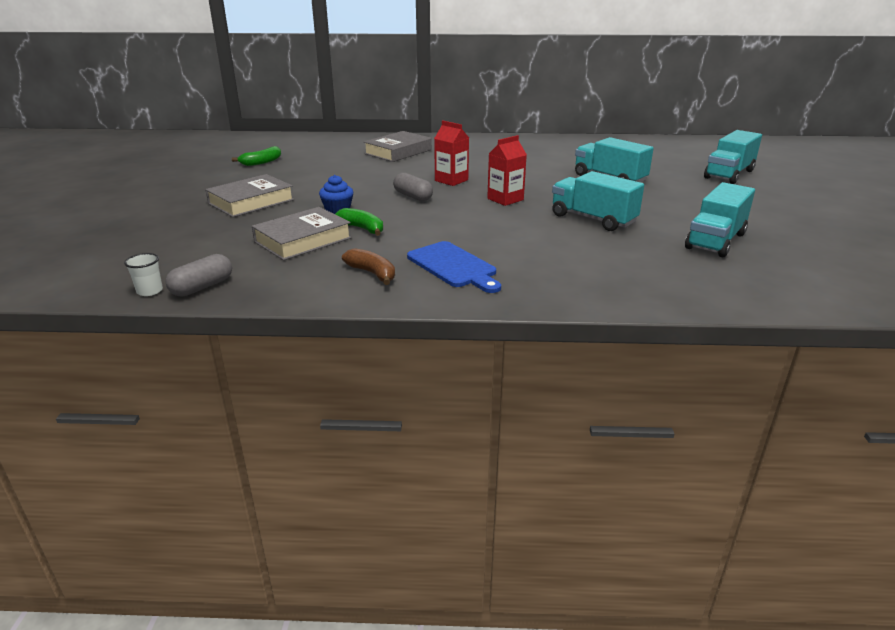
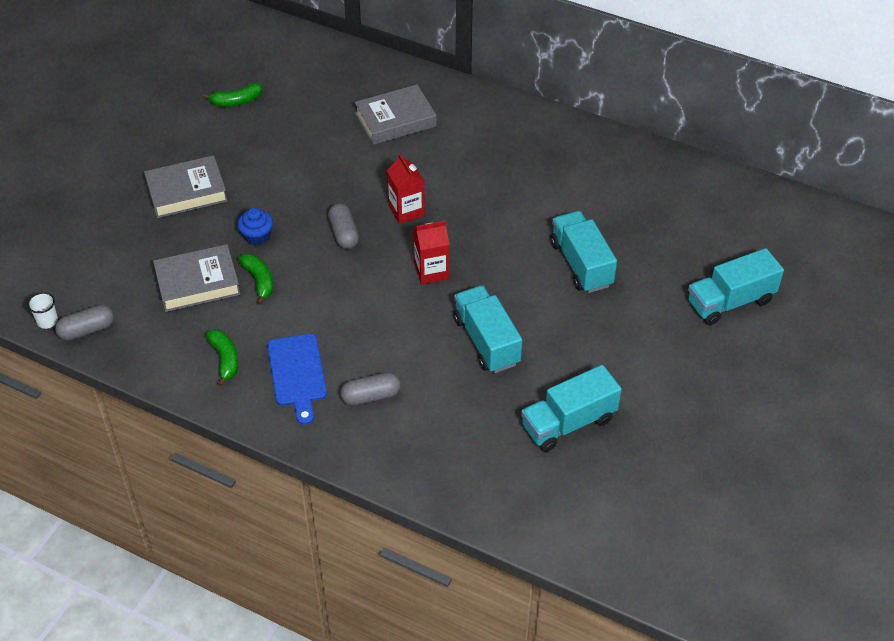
camera: 25 degrees right, 20 degrees up
(372, 273) = (225, 359): brown banana -> green banana
(537, 263) = (371, 396): none -> grey capsule

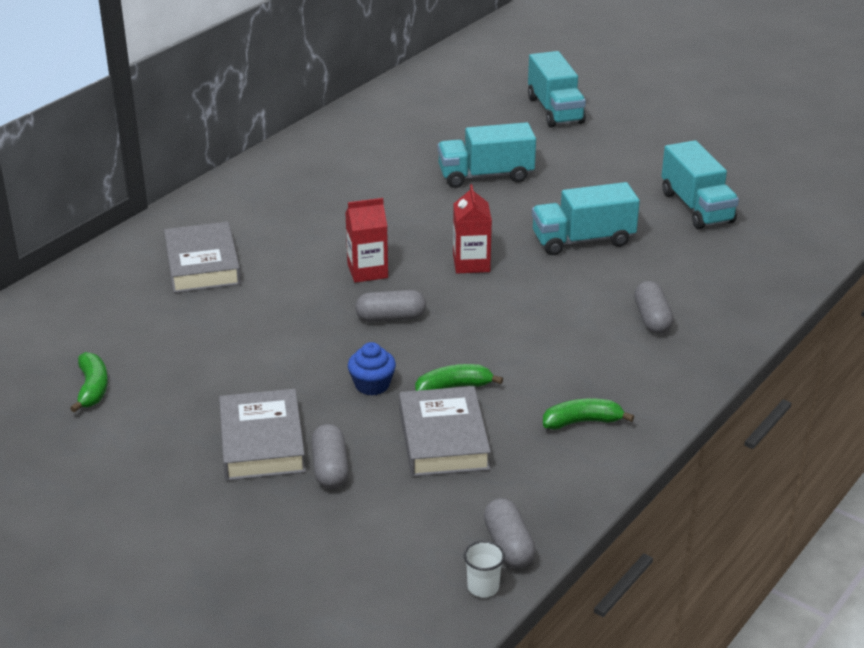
camera: 80 degrees left, 15 degrees down
(162, 229) = (330, 468): none -> grey capsule
(297, 374) = (613, 367): blue cutting board -> none

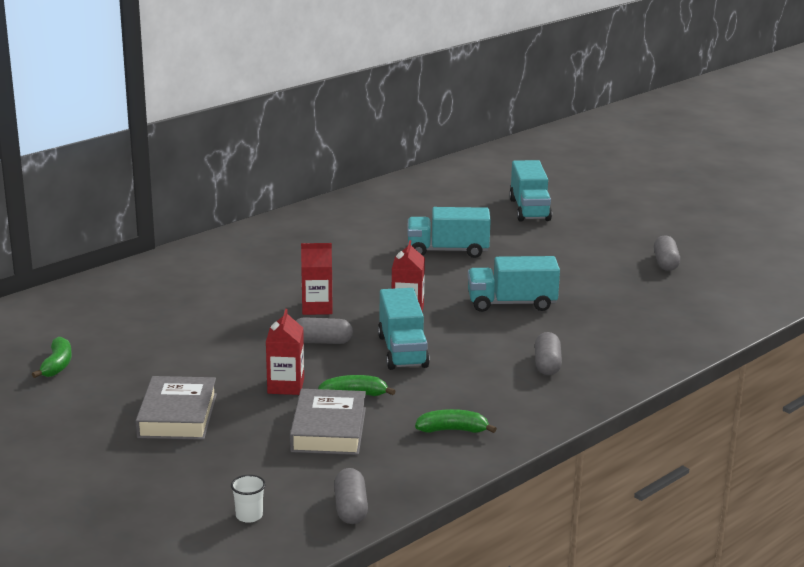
camera: 10 degrees right, 10 degrees down
(202, 264) = (182, 291): grey book -> none
(330, 468) = (225, 439): grey capsule -> grey capsule (666, 263)
(372, 385) = (285, 386): blue cupcake -> red carton
(483, 587) = (316, 534): white cup -> white cup (249, 516)
(696, 207) = (623, 289): turquoise truck -> turquoise truck (402, 351)

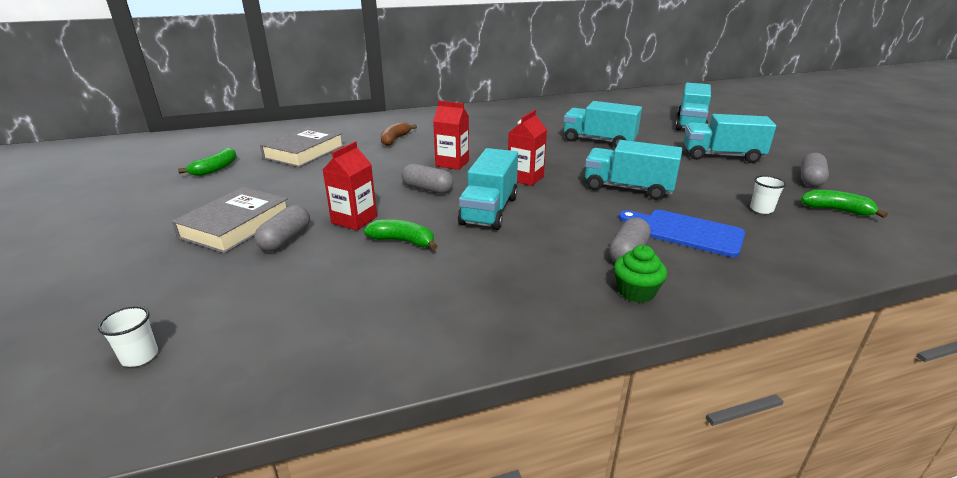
camera: 25 degrees right, 5 degrees up
(219, 289) = (395, 139): none -> brown banana
(329, 429) = (341, 272): grey book -> grey book (304, 152)
(350, 508) = (248, 382): grey capsule -> grey capsule (285, 239)
(452, 430) = (464, 306): green banana -> green banana (836, 210)
(570, 392) = (636, 292): none -> green cupcake
(579, 249) = (722, 156): none -> turquoise truck
(583, 336) = (686, 232): none -> blue cutting board
(634, 303) = (761, 209): none -> white cup

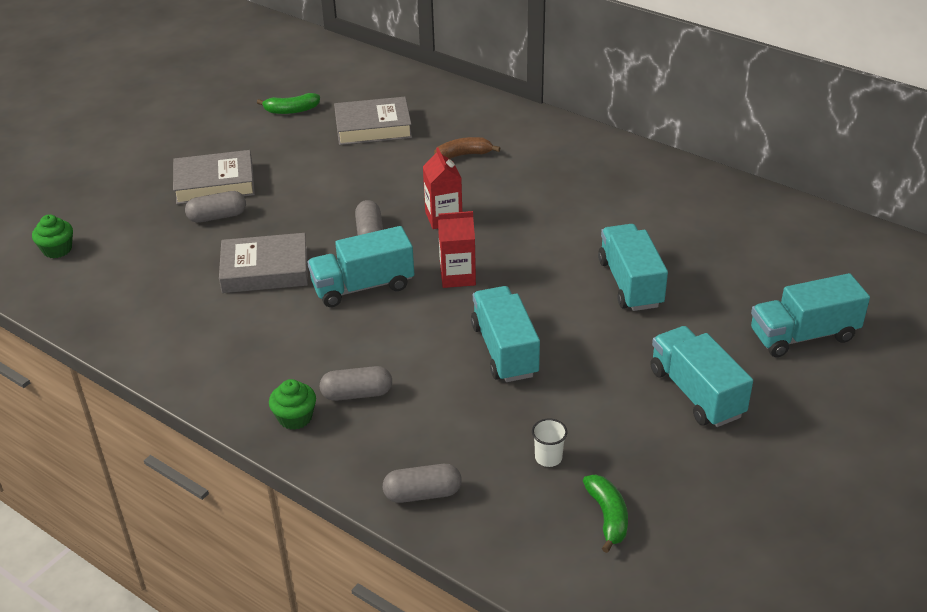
camera: 55 degrees right, 10 degrees up
(140, 356) = (57, 249): white cup -> green cupcake
(354, 220) = (276, 228): red carton -> none
(403, 241) = (265, 270): green banana -> grey book
(686, 232) = (435, 417): blue cutting board -> none
(810, 180) = (693, 483): grey capsule -> grey capsule (422, 494)

